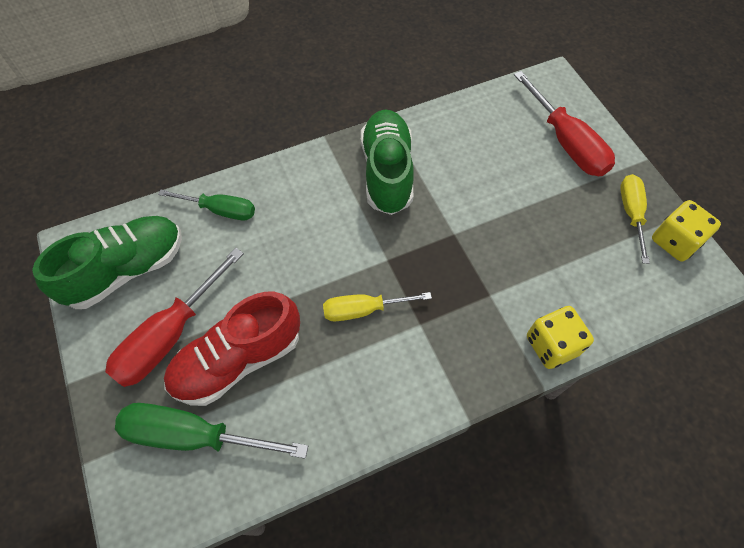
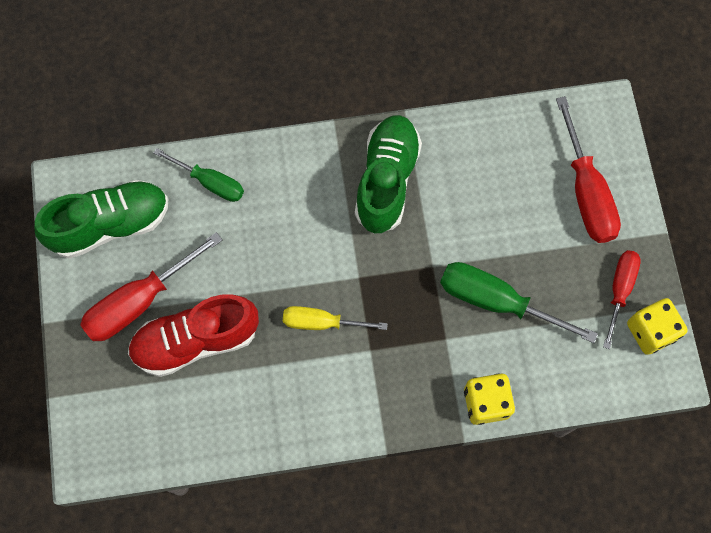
camera: 15 degrees right, 10 degrees up
(195, 436) = (145, 399): green screwdriver -> green screwdriver (497, 302)
(631, 214) = (619, 290): yellow screwdriver -> red screwdriver

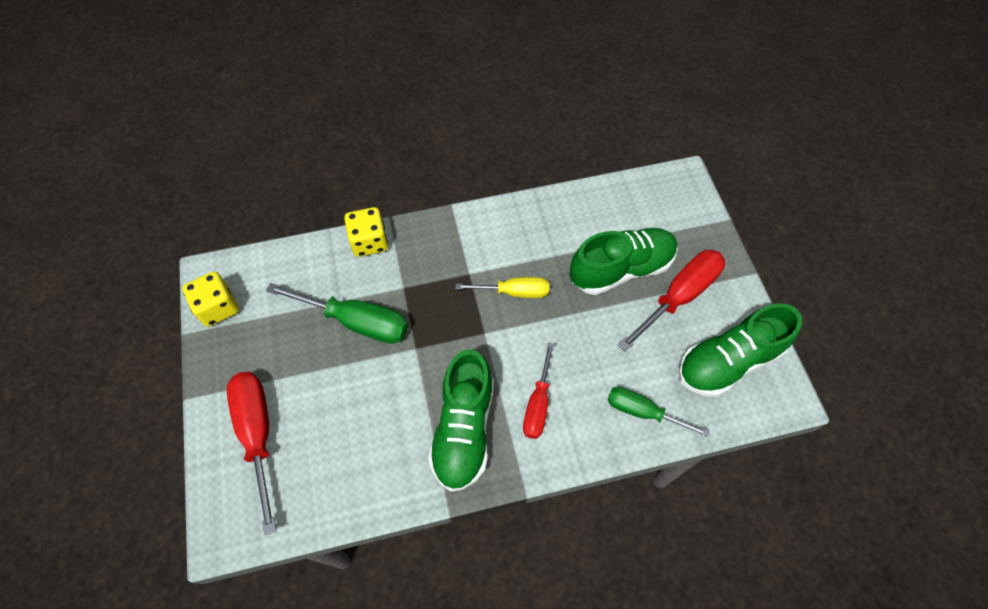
camera: 175 degrees right, 10 degrees down
(196, 340) = (621, 269): red shoe -> green shoe
(619, 290) = (240, 340): red screwdriver -> red screwdriver (538, 404)

